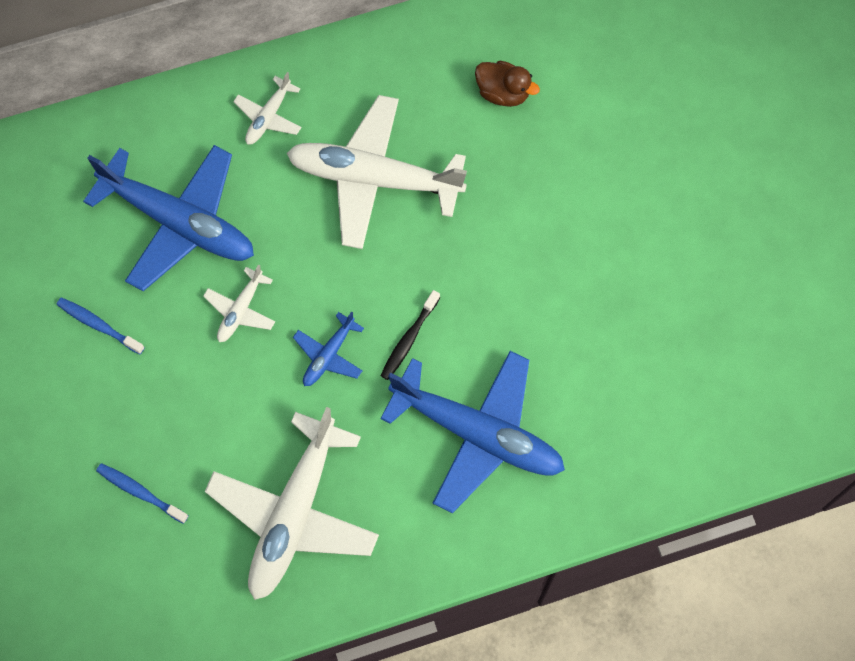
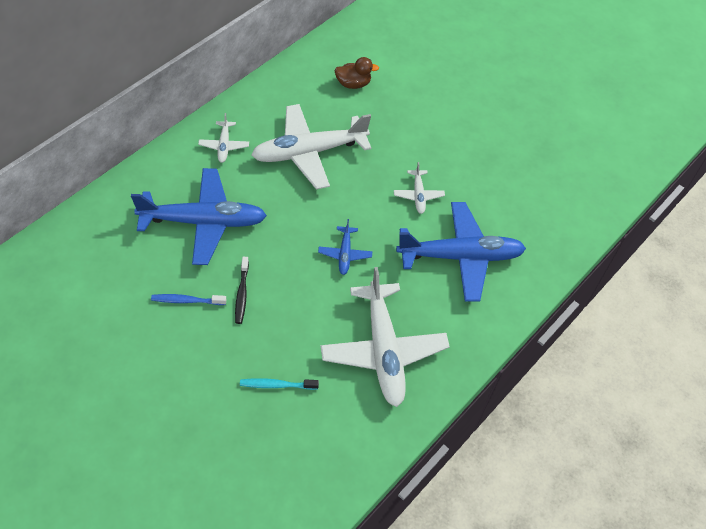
camera: 35 degrees left, 15 degrees down
(140, 492) = (276, 385): blue toothbrush -> turquoise toothbrush
(240, 310) = (274, 253): white plane -> white plane (418, 195)
(409, 339) = (386, 225): black toothbrush -> black toothbrush (242, 294)

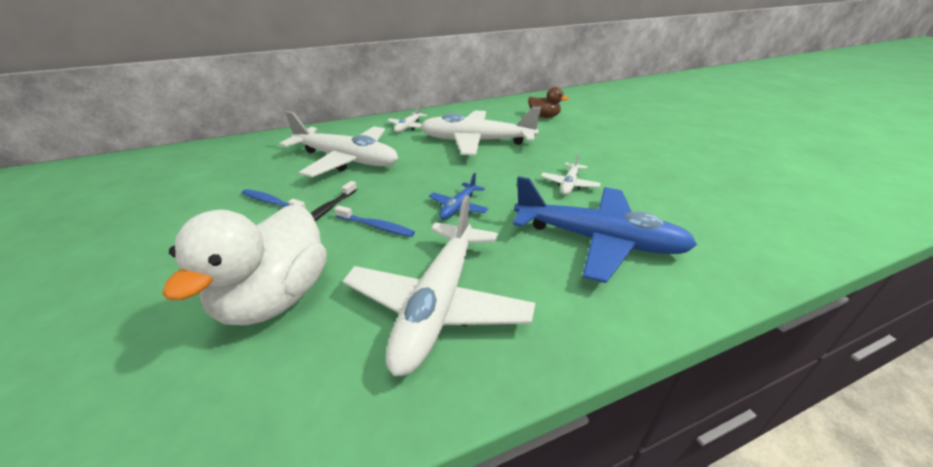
camera: 30 degrees right, 20 degrees down
(204, 222) = (346, 160): blue plane -> white plane
(276, 385) = (275, 298): turquoise toothbrush -> white duck
(295, 297) = (376, 226): none -> blue toothbrush

